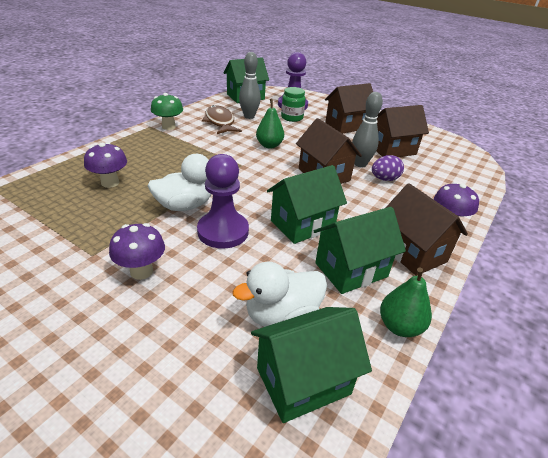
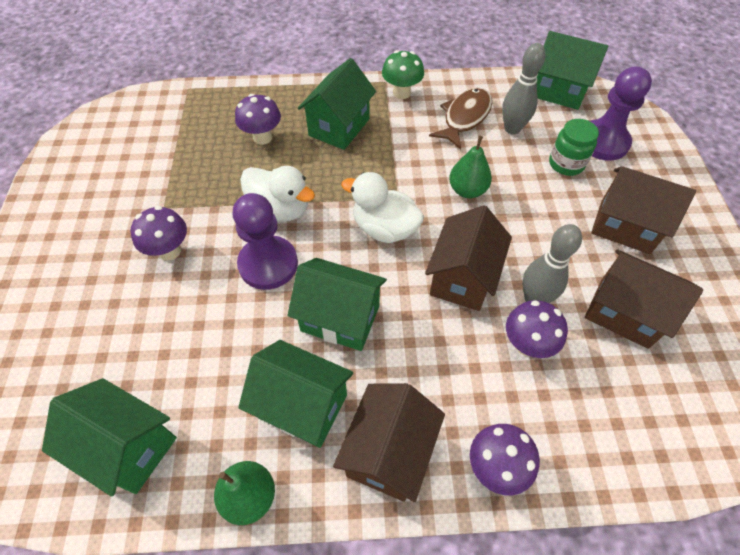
camera: 55 degrees right, 20 degrees up
(156, 155) = (339, 127): none -> green house
(282, 315) = (191, 385): white duck -> white duck (384, 228)
(384, 179) = (526, 344): purple egg -> purple mushroom

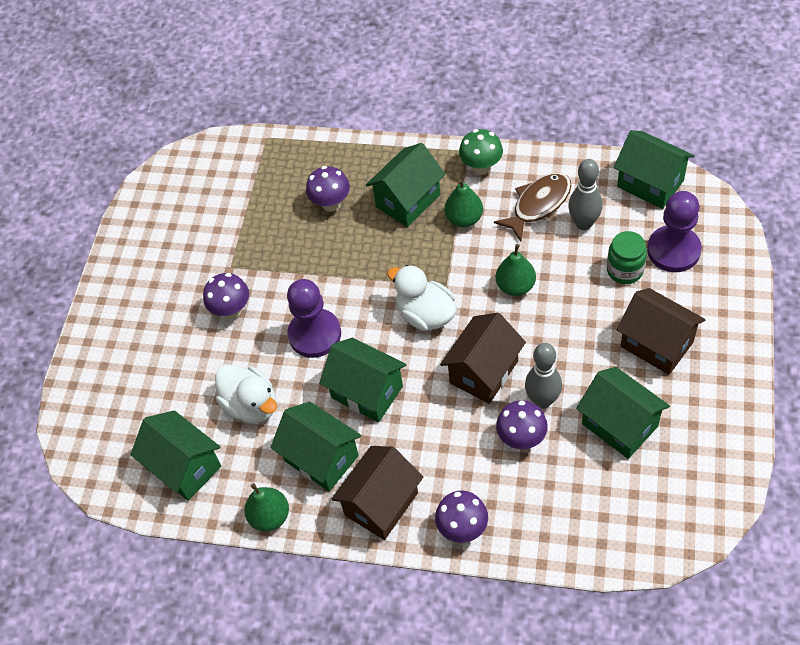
camera: 20 degrees right, 0 degrees up
(280, 209) = (334, 283): white duck -> white duck (251, 405)
(398, 136) = (464, 218): none -> green pear
(623, 313) = (619, 425): brown house -> green house

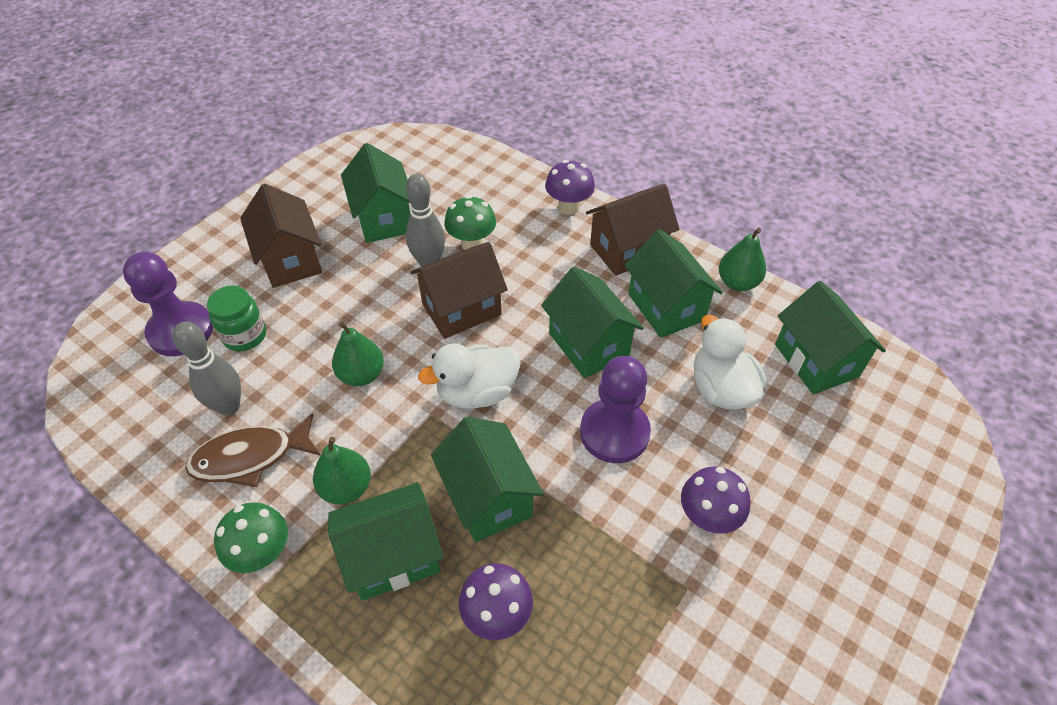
camera: 160 degrees left, 5 degrees down
(426, 314) = (477, 392): white duck -> white duck turned 90 degrees clockwise
(521, 439) = (472, 244): purple mushroom -> green mushroom
(650, 184) = (115, 414): green house -> green house (488, 497)

